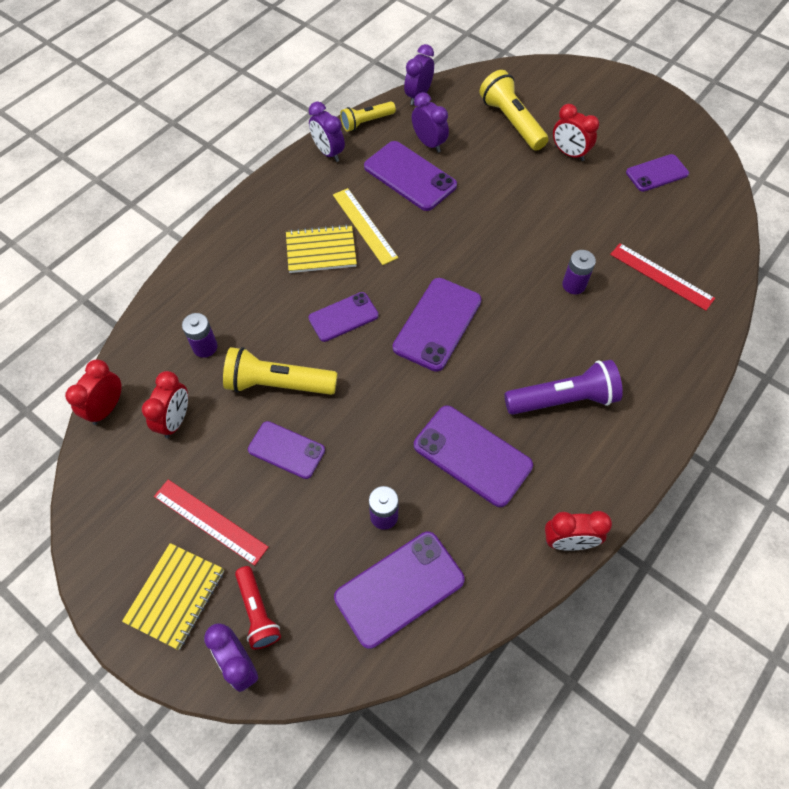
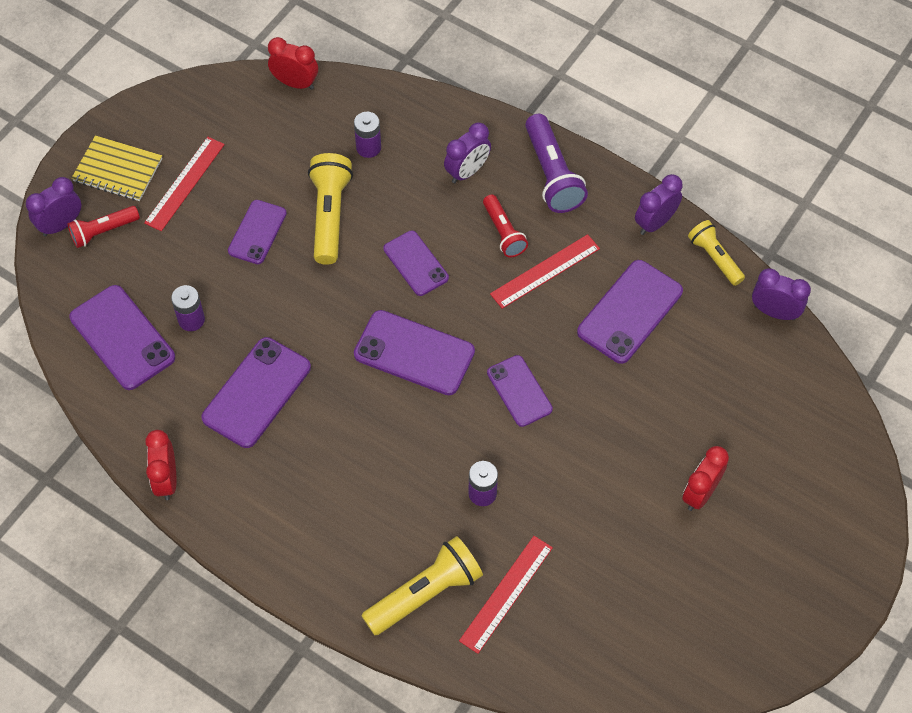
camera: 85 degrees right, 0 degrees up
(175, 420) = (285, 138): red clock -> none
(321, 250) = (503, 232): yellow notebook -> red flashlight
(364, 226) = (545, 271): yellow ruler -> red ruler
(429, 143) = (689, 329): purple clock -> purple clock (467, 171)
(511, 122) = (747, 424): yellow flashlight -> yellow flashlight (425, 593)
(563, 399) = (326, 478): purple flashlight -> purple flashlight (552, 174)
(657, 173) = (681, 602): purple phone -> purple phone (519, 391)

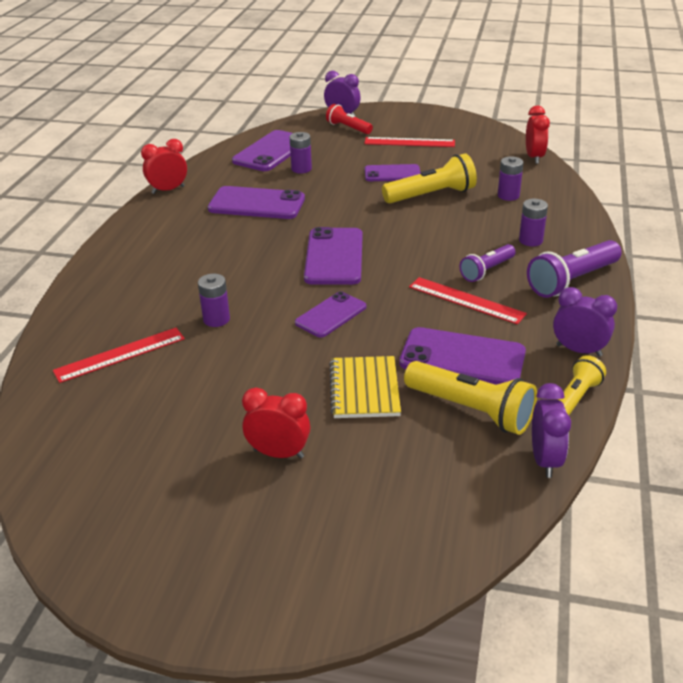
camera: 70 degrees right, 25 degrees down
(118, 170) = (399, 121): yellow notebook -> yellow notebook (364, 389)
(416, 263) = (419, 238): purple phone -> none
(425, 593) = (108, 313): yellow flashlight -> yellow flashlight (471, 410)
(467, 171) = (530, 240): purple clock -> purple battery
(503, 232) = (487, 271): red flashlight -> purple flashlight
(506, 593) = (120, 354): red ruler -> red ruler turned 45 degrees counterclockwise

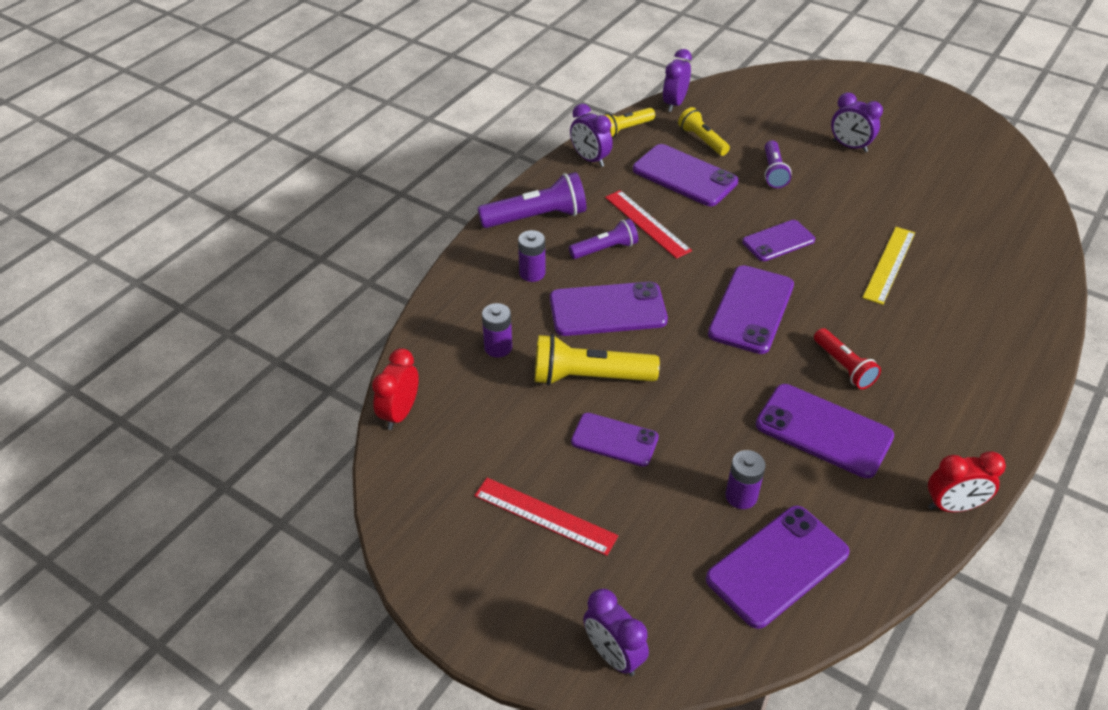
camera: 160 degrees left, 10 degrees up
(120, 354) = (980, 251): red ruler -> none
(216, 319) = (889, 264): purple battery -> yellow ruler
(278, 453) = (849, 146): red clock -> purple clock
(348, 128) = (621, 601): red flashlight -> red flashlight (843, 366)
(364, 389) = (773, 172): yellow notebook -> purple flashlight
(449, 232) = (607, 310): none -> purple phone
(471, 410) = (702, 140): yellow flashlight -> yellow flashlight, size x0.63

